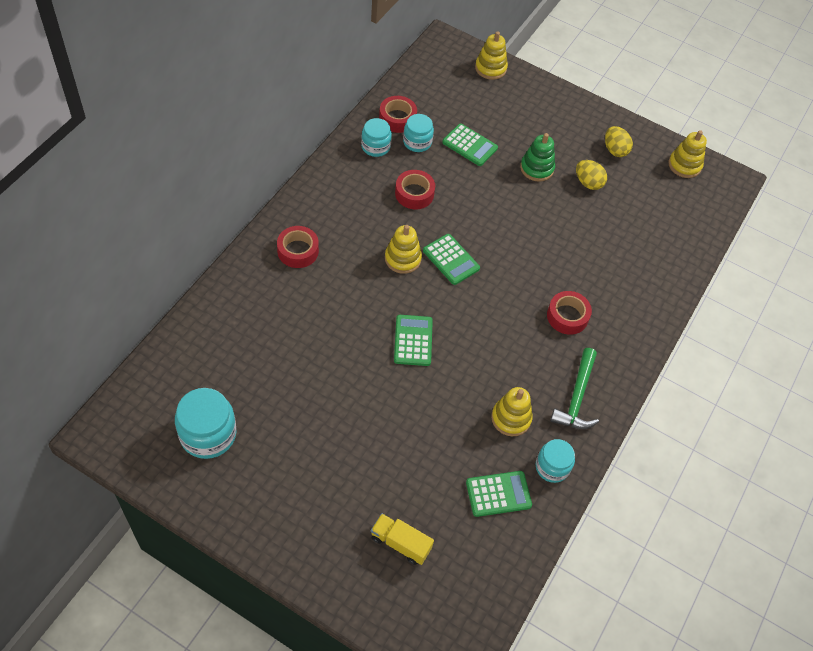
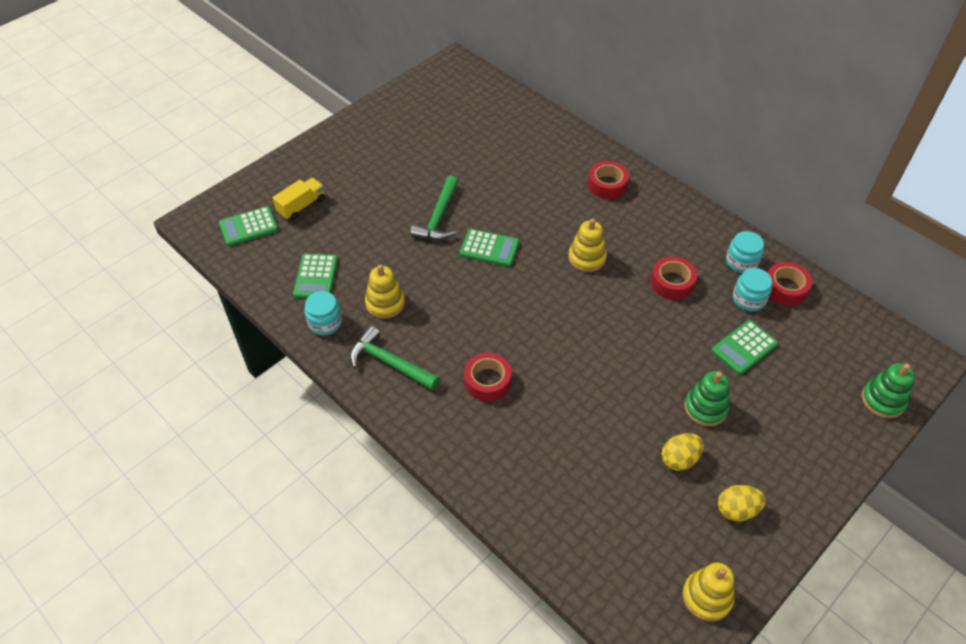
camera: 110 degrees right, 5 degrees down
(208, 434) = (436, 114): turquoise jar -> none
(382, 395) = (438, 217): none -> green hammer
(451, 259) = (579, 296): green calculator -> green calculator (248, 227)
(490, 68) = (883, 400): yellow stacking toy -> green stacking toy

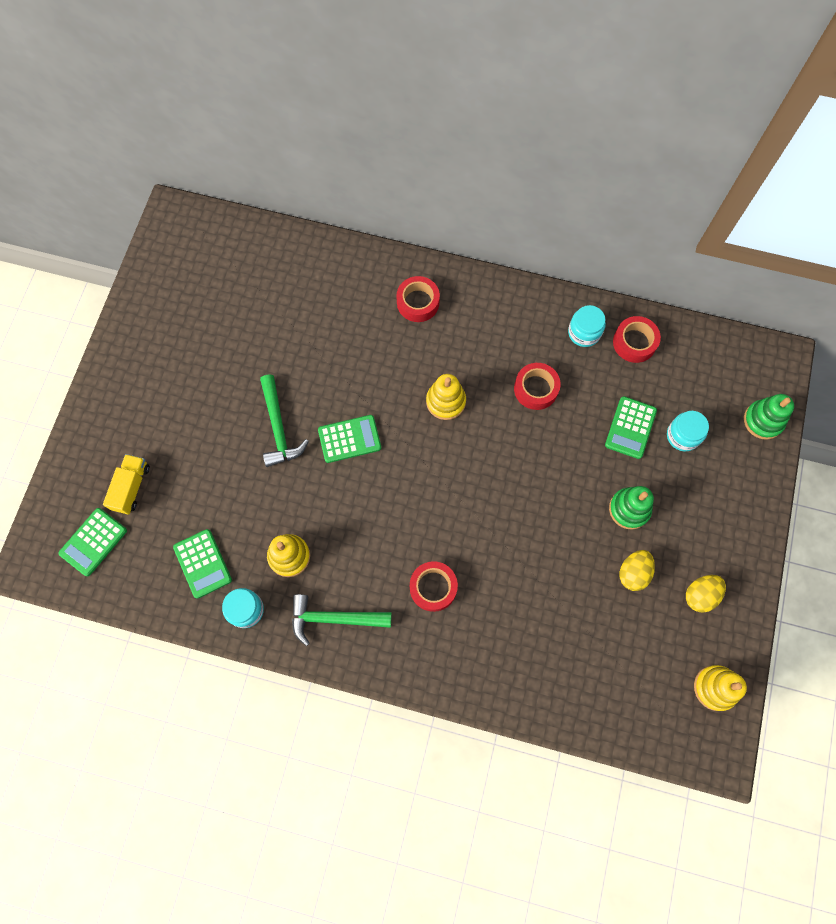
camera: 30 degrees left, 20 degrees up
(748, 299) = (609, 372): turquoise jar -> turquoise jar (683, 435)

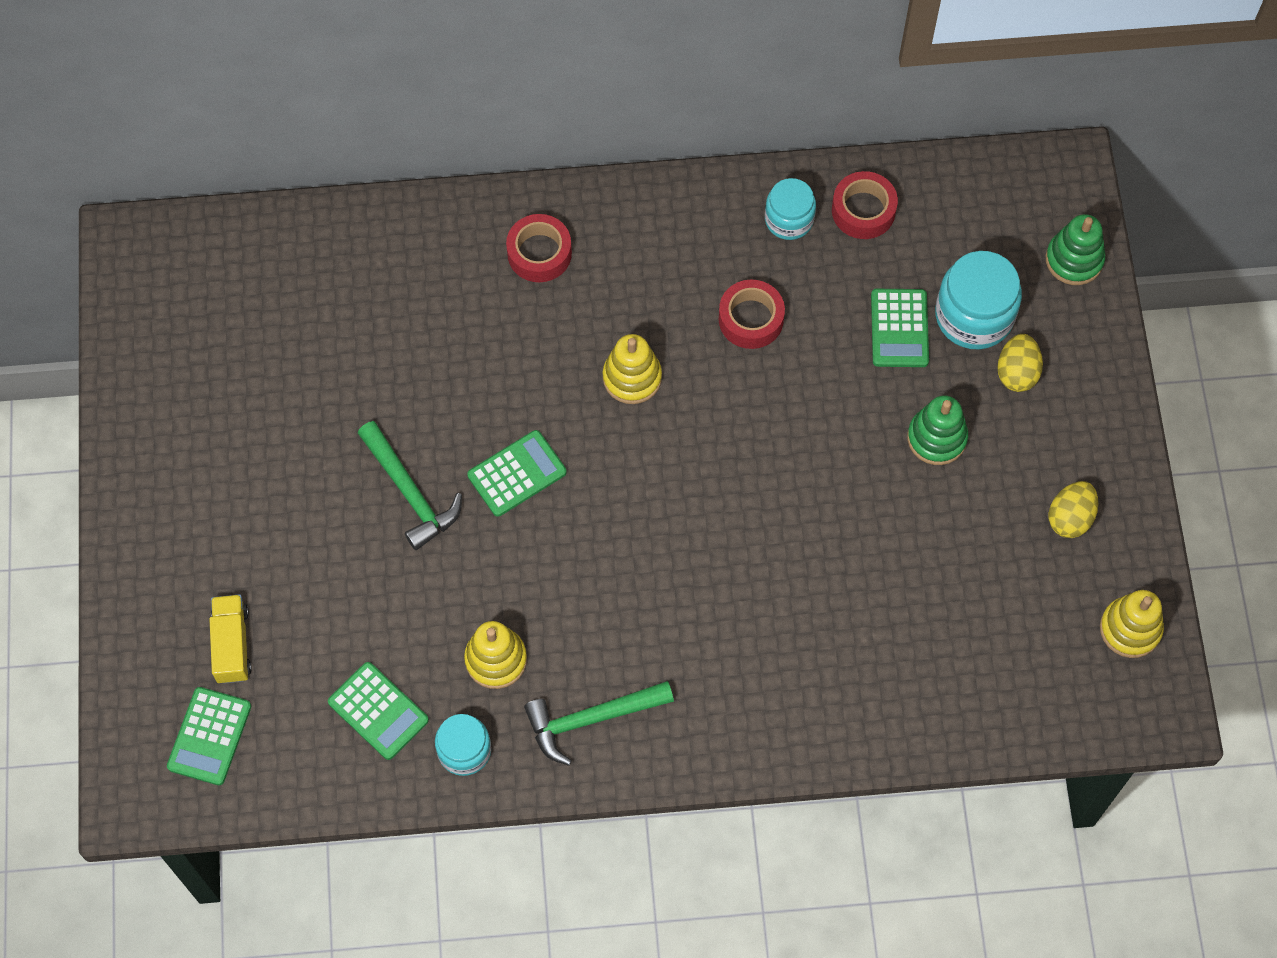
camera: 20 degrees left, 5 degrees down
(433, 587) = (710, 632): red tape -> none
(633, 573) = (972, 519): yellow egg -> yellow egg (1017, 372)
(683, 435) = (974, 316): turquoise jar -> turquoise jar, size x1.59

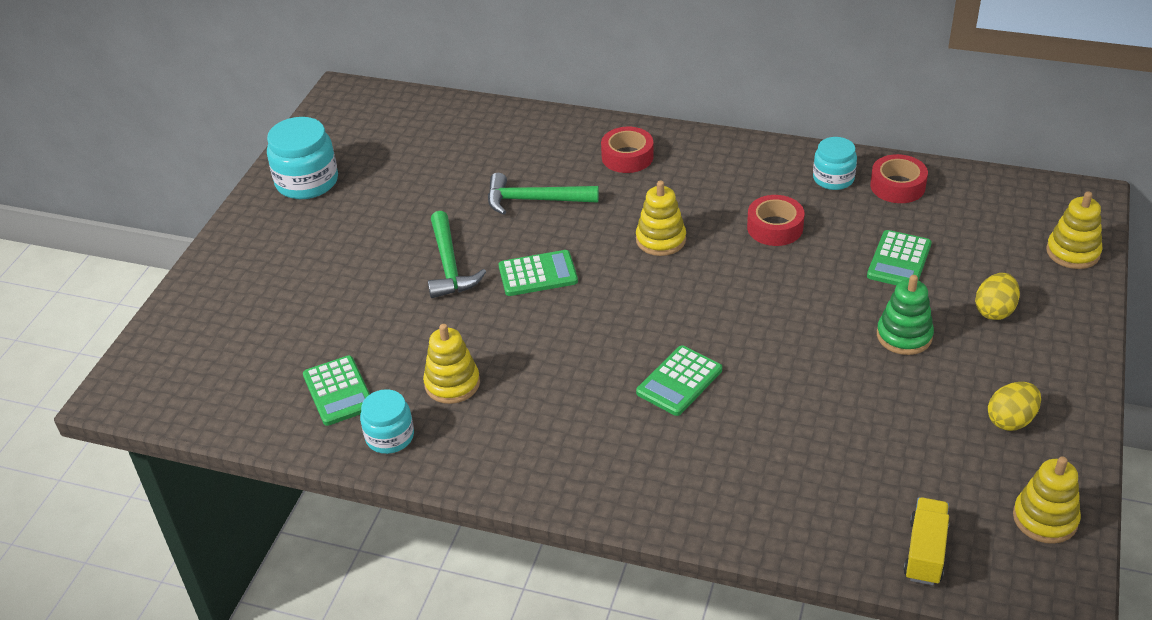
camera: 25 degrees right, 25 degrees down
(209, 736) = (201, 371): green calculator -> green calculator (679, 381)
(232, 645) = (258, 320): yellow truck -> yellow truck (925, 552)
(591, 719) = (507, 445): green hammer -> green hammer (534, 200)
(974, 316) = (968, 267): turquoise jar -> turquoise jar (307, 182)
(1074, 260) = (1072, 252): green stacking toy -> yellow stacking toy

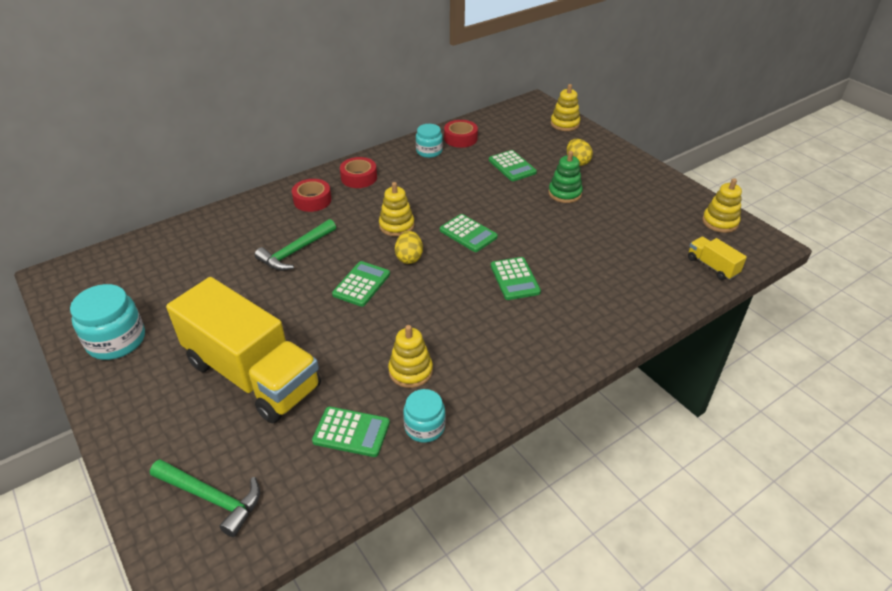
camera: 55 degrees left, 0 degrees up
(346, 285) = (252, 375): none -> yellow truck
(449, 265) = (302, 316): green hammer -> green hammer (212, 498)
(715, 300) = (468, 233): none -> green calculator
(775, 227) = (439, 186): red tape -> red tape (359, 178)
(1011, 420) = (651, 197): yellow egg -> yellow egg (409, 258)

